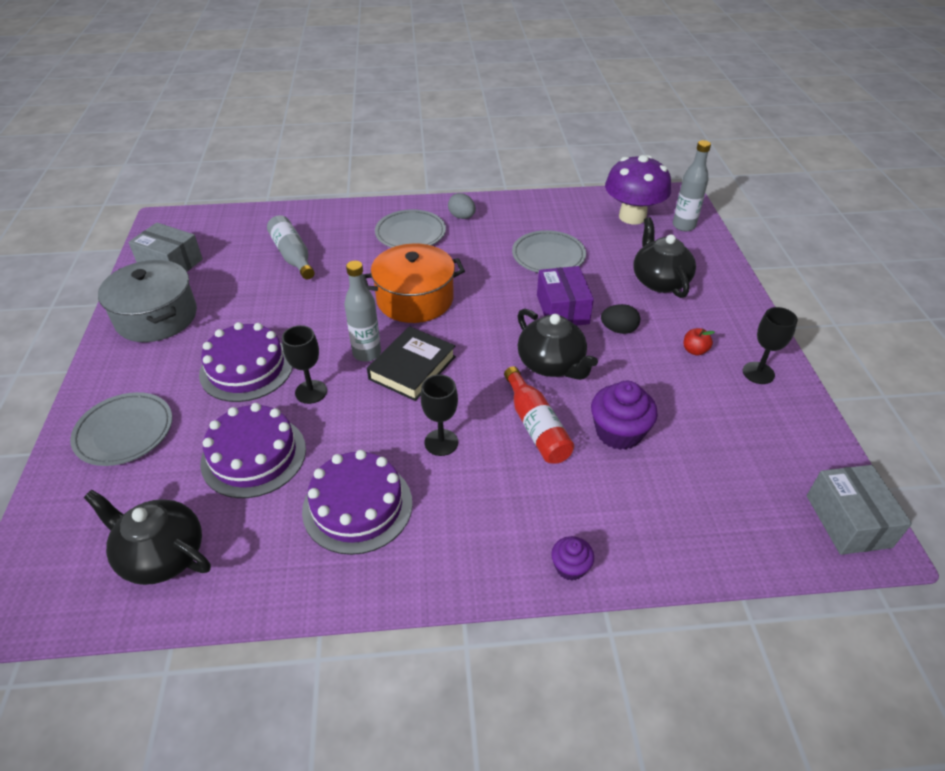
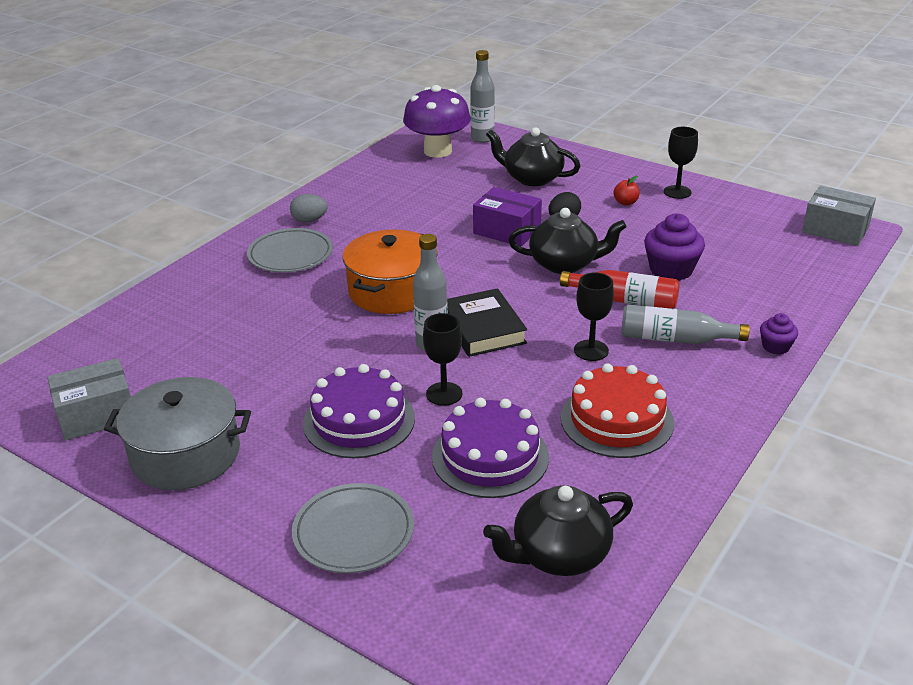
camera: 50 degrees left, 10 degrees down
(292, 256) = (217, 331): grey bottle -> grey bottle (675, 339)
(357, 506) = (616, 420): purple cake -> red cake
(548, 256) = (430, 206): grey plate -> none

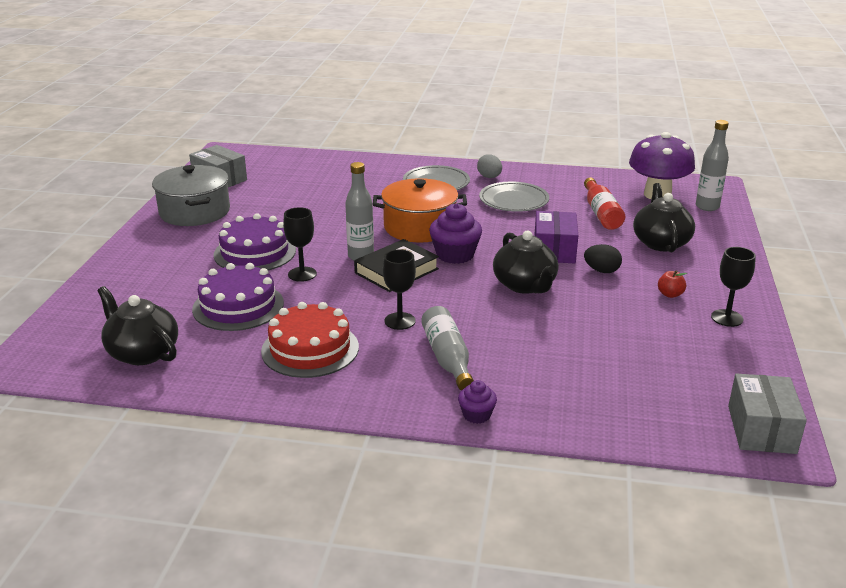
camera: 65 degrees right, 5 degrees down
(353, 532) = (142, 277): grey plate -> grey plate (514, 200)
(624, 300) = (490, 323): red bottle -> red bottle (601, 213)
(671, 270) = (565, 338): purple cupcake -> purple cupcake (455, 255)

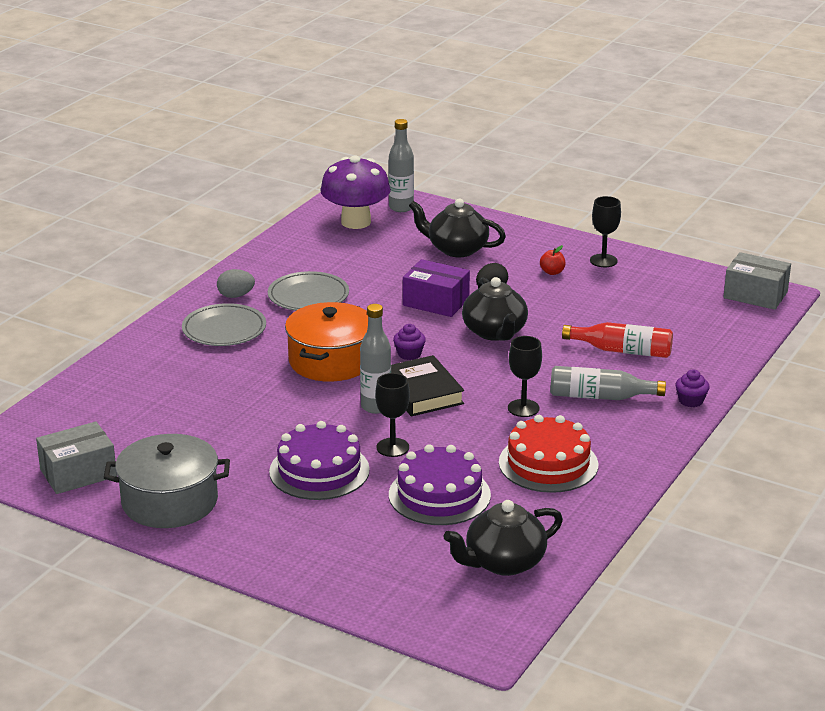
camera: 70 degrees left, 0 degrees up
(455, 255) = (409, 354): purple cupcake -> purple cupcake, size x0.56
(525, 285) = (495, 332): black teapot -> black teapot turned 75 degrees clockwise
(601, 213) = (375, 259): red bottle -> red bottle (622, 350)

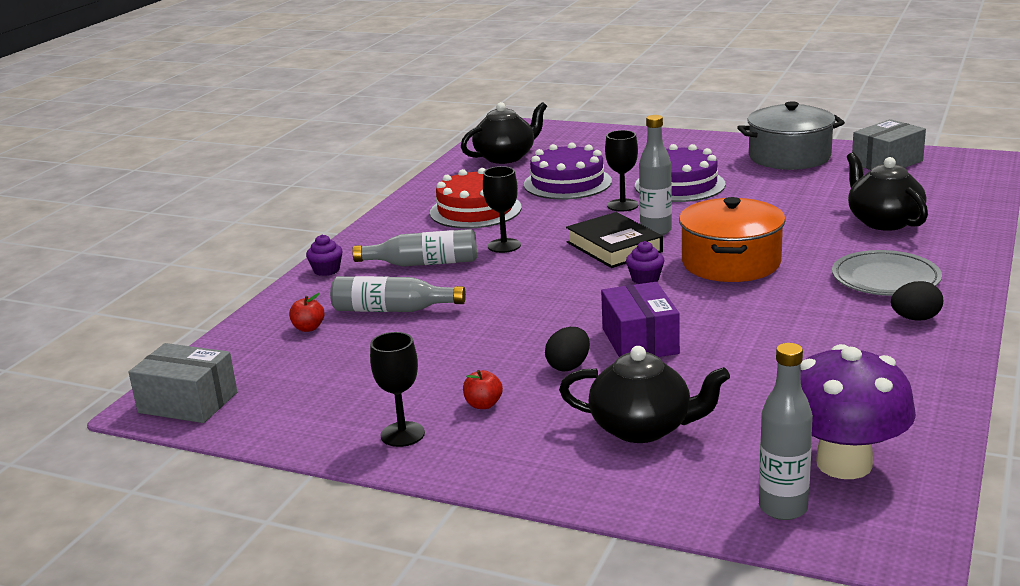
camera: 175 degrees right, 5 degrees down
(236, 296) = (915, 318): grey egg -> black egg
(308, 296) = (817, 329): grey plate -> none
(436, 302) = (640, 341): purple box -> purple box turned 60 degrees clockwise
(495, 332) = (550, 313): black teapot -> black teapot (883, 221)
(622, 350) = (392, 310): red bottle -> grey bottle
(688, 342) = (308, 328): none -> red apple

